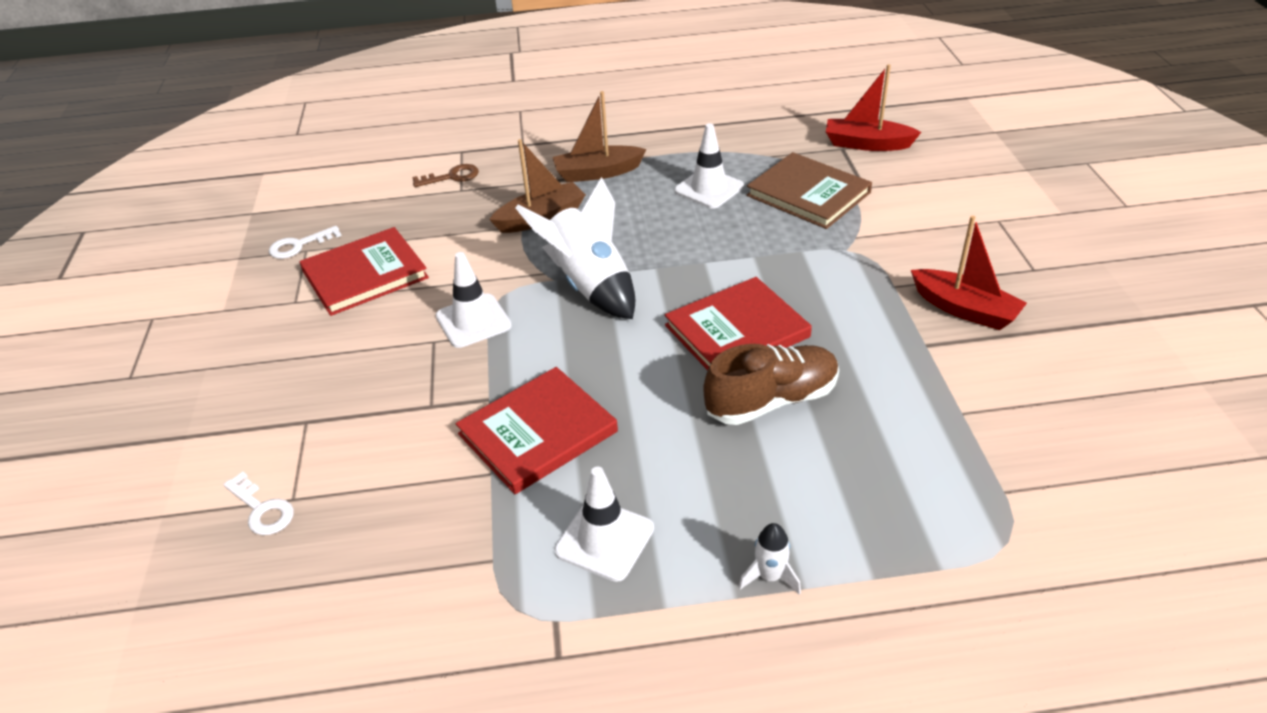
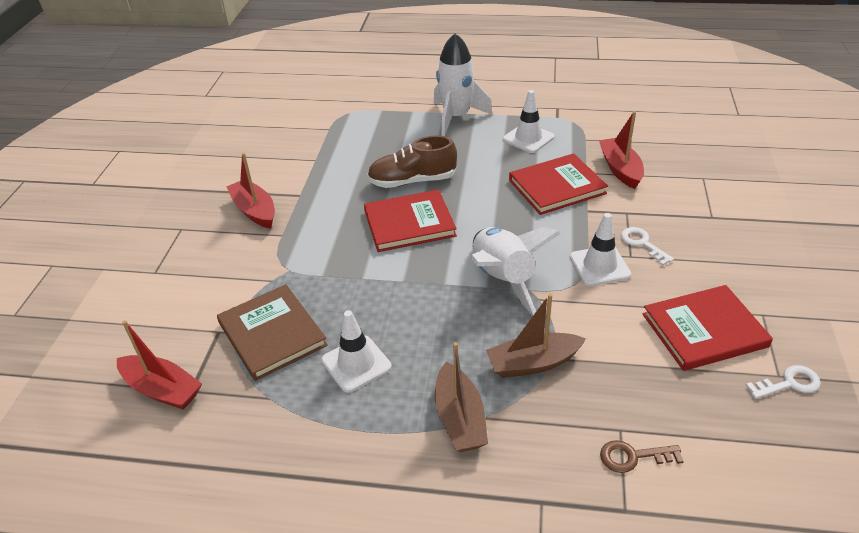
camera: 165 degrees left, 0 degrees up
(262, 509) = (719, 175): white key -> white key (642, 244)
(431, 491) = (620, 169): none -> red boat
(597, 173) = (460, 418): brown boat -> brown boat turned 75 degrees clockwise
(770, 576) = (456, 117): white rocket -> white rocket, size x2.29

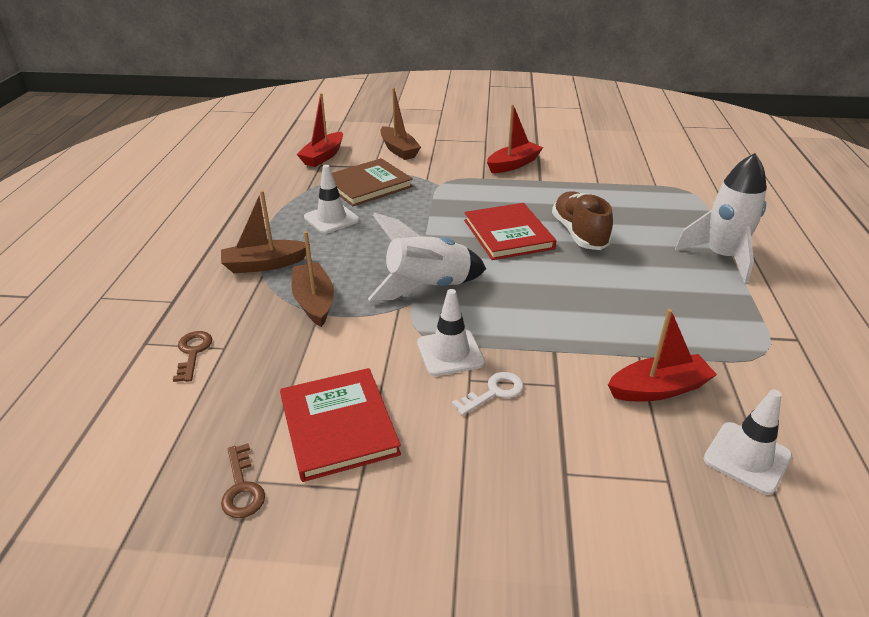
camera: 85 degrees right, 5 degrees down
(174, 307) = (399, 150): none -> brown boat
(528, 138) = (700, 310): white traffic cone -> white traffic cone (747, 457)
(557, 187) = (598, 329): red book -> none
(789, 383) = (242, 488): white key -> brown key

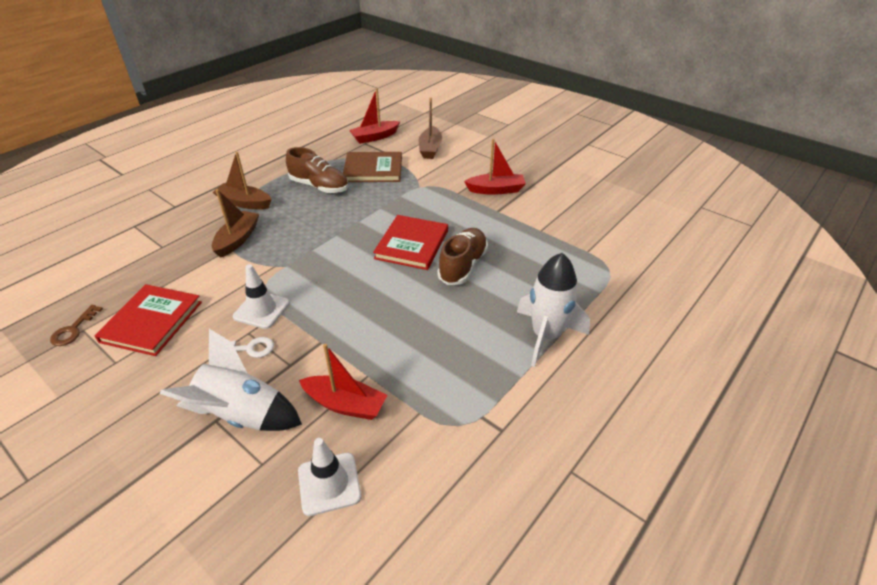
camera: 35 degrees right, 5 degrees up
(193, 352) = (146, 242): brown key -> none
(331, 219) = (319, 186): white traffic cone -> brown shoe
(427, 287) = (309, 259): white rocket -> white rocket (241, 414)

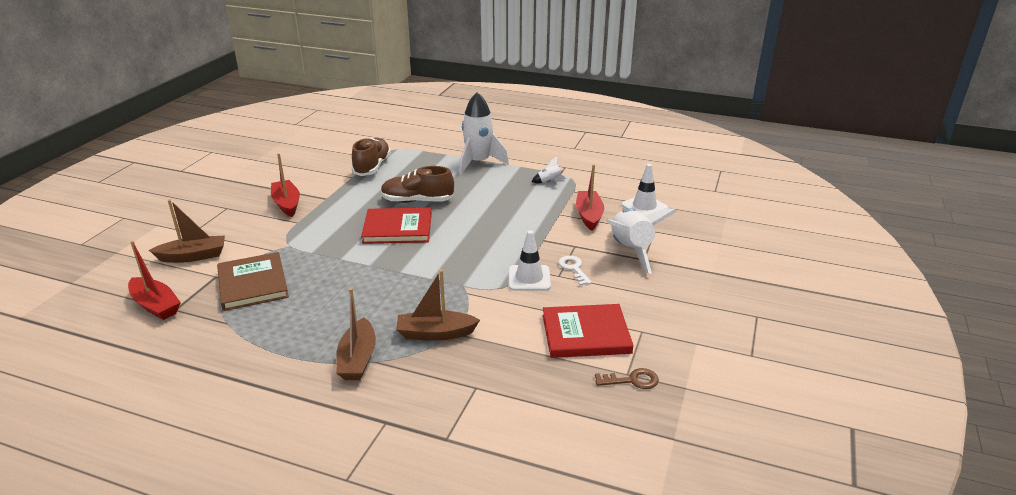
camera: 110 degrees left, 10 degrees down
(319, 186) = (302, 312): brown shoe -> brown shoe (372, 167)
(459, 394) = (549, 182): none -> white rocket

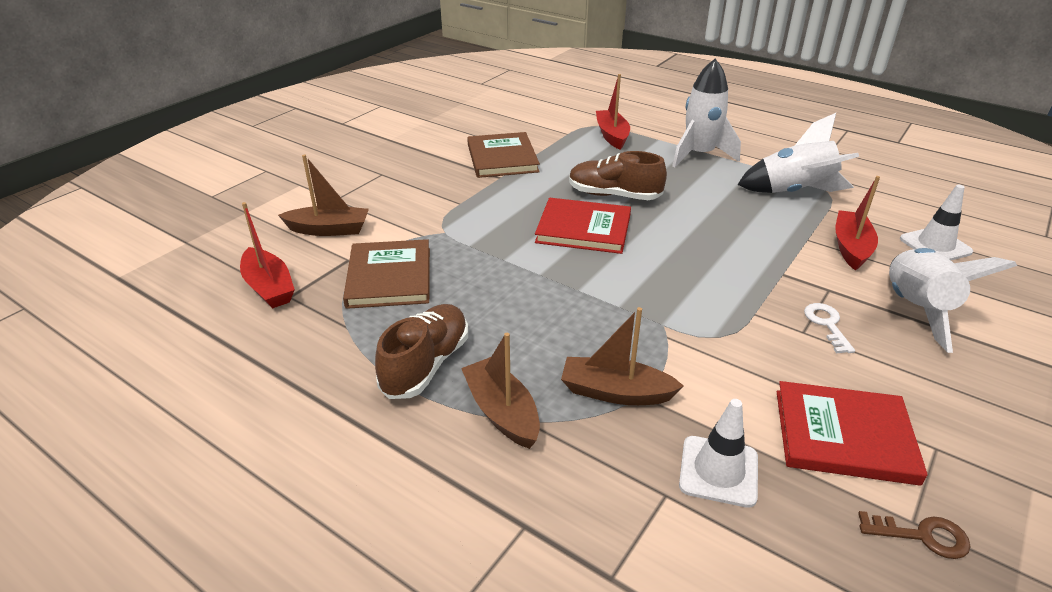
camera: 15 degrees right, 5 degrees up
(287, 204) = (452, 178): red boat -> red boat (612, 136)
(325, 183) = (502, 158): none -> brown book
(358, 359) = (502, 412): brown boat -> brown boat turned 135 degrees clockwise
(372, 167) = (563, 144): brown shoe -> brown shoe (426, 365)
(529, 278) = (759, 329): white traffic cone -> white traffic cone (718, 471)
(549, 182) = (794, 192): white rocket -> white rocket, size x2.29

